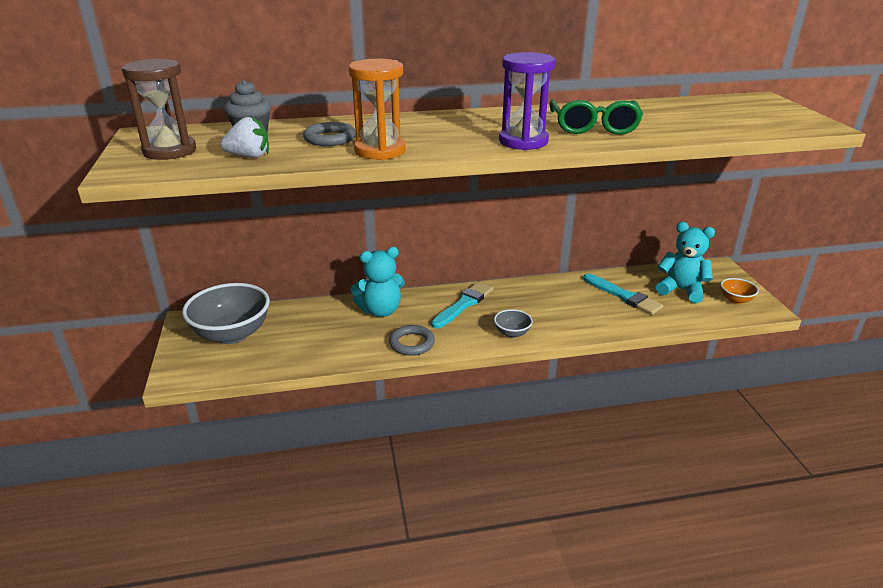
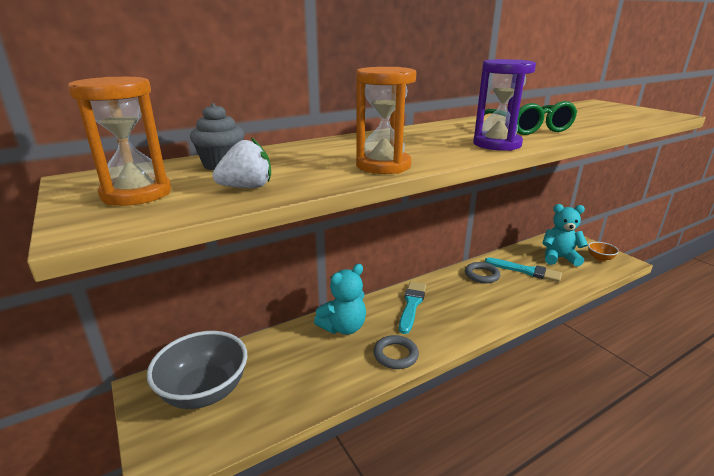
camera: 20 degrees left, 5 degrees down
(170, 151) = (137, 194): brown hourglass -> orange hourglass
(330, 138) = (315, 160): grey ring -> grey ring (482, 275)
(512, 333) = (472, 323): grey bowl -> none

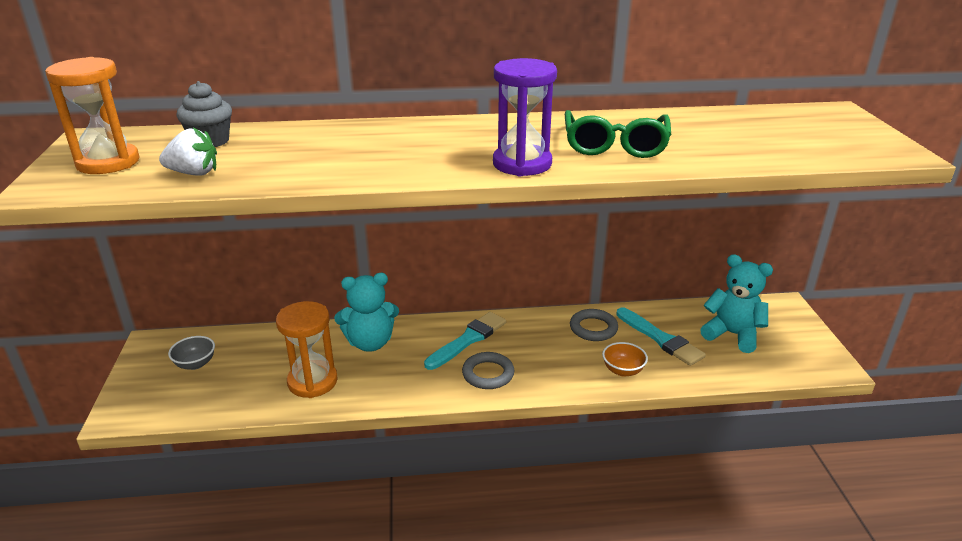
camera: 25 degrees right, 5 degrees up
(204, 391) = (195, 364): grey bowl -> grey bowl, size x0.47
(383, 166) = (347, 171): orange hourglass -> orange hourglass (312, 381)
(395, 355) = (396, 387): grey ring -> grey ring (488, 374)
(600, 258) = (797, 351): orange bowl -> orange bowl (623, 370)

